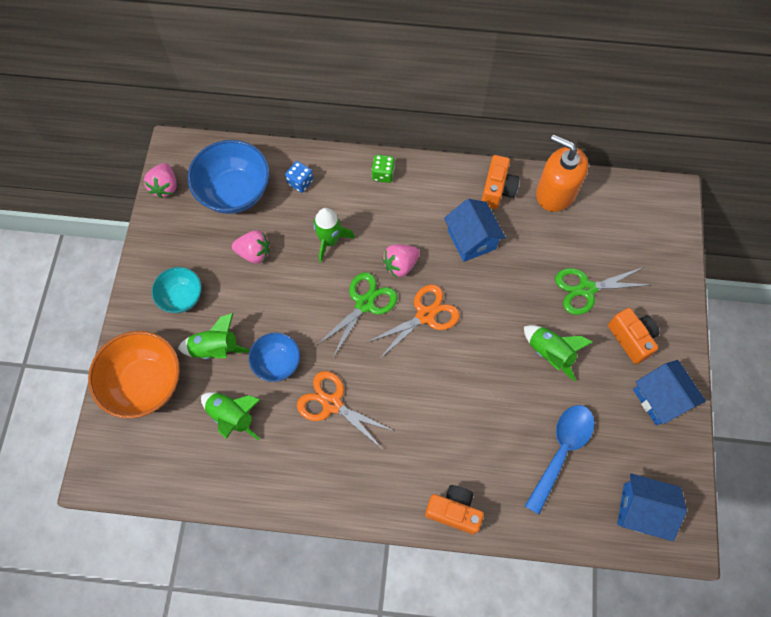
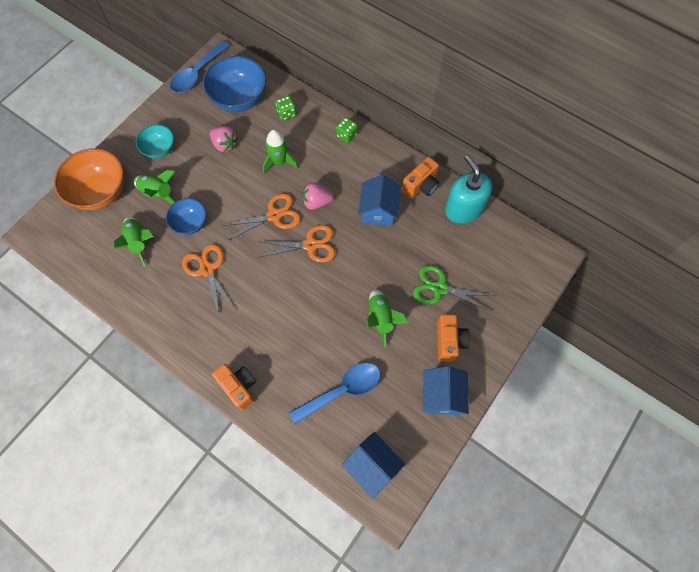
camera: 30 degrees right, 0 degrees up
(165, 187) = (197, 74): pink strawberry -> blue spoon
(300, 182) = (286, 113): blue dice -> green dice
(365, 303) = (274, 215): green scissors -> orange scissors
(555, 192) = (463, 209): orange soap dispenser -> turquoise soap dispenser

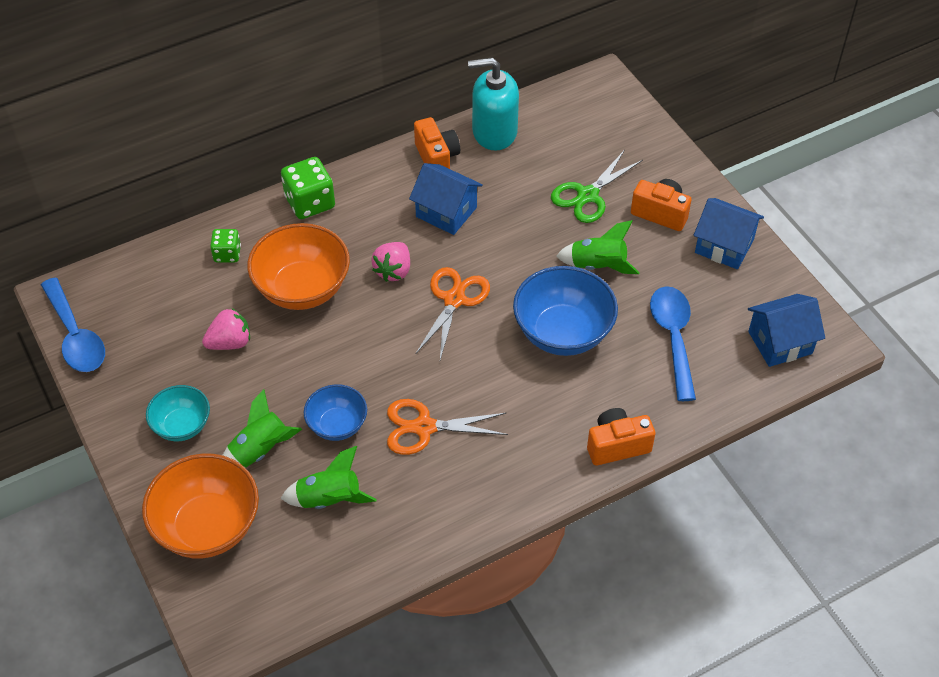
camera: 65 degrees left, 15 degrees down
(239, 99) = (161, 300): blue bowl -> blue bowl (563, 333)
(274, 215) = (385, 323): orange scissors -> none
(279, 161) = (302, 289): green rocket -> orange bowl
(346, 135) = (310, 202): green dice -> green dice, size x1.68

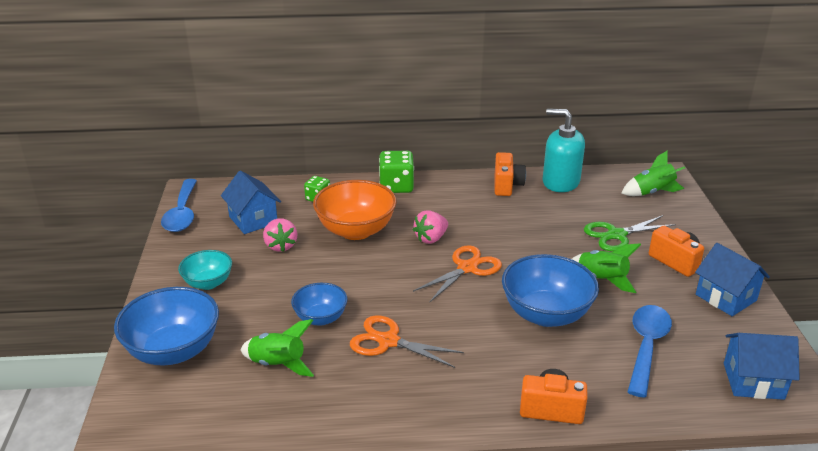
camera: 25 degrees right, 20 degrees down
(208, 526) = (173, 351): orange bowl -> blue bowl
(230, 342) = (281, 246): pink strawberry -> pink strawberry turned 75 degrees clockwise
(260, 450) = (251, 315): green rocket -> green rocket (652, 192)
(446, 212) = (494, 216): blue house -> blue house (253, 220)

